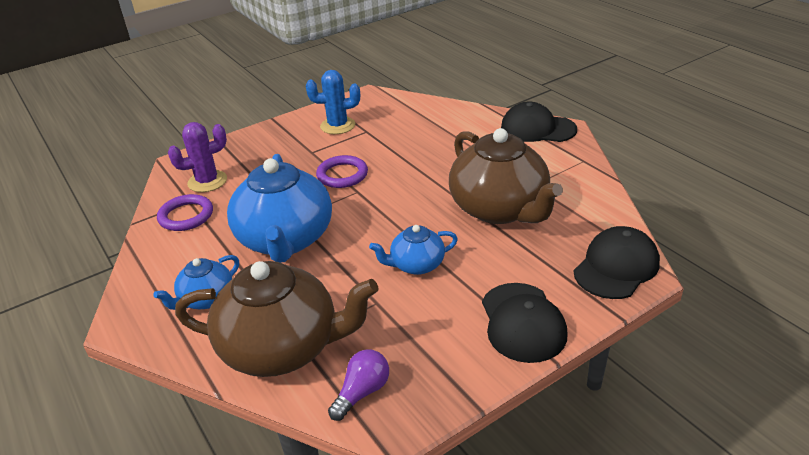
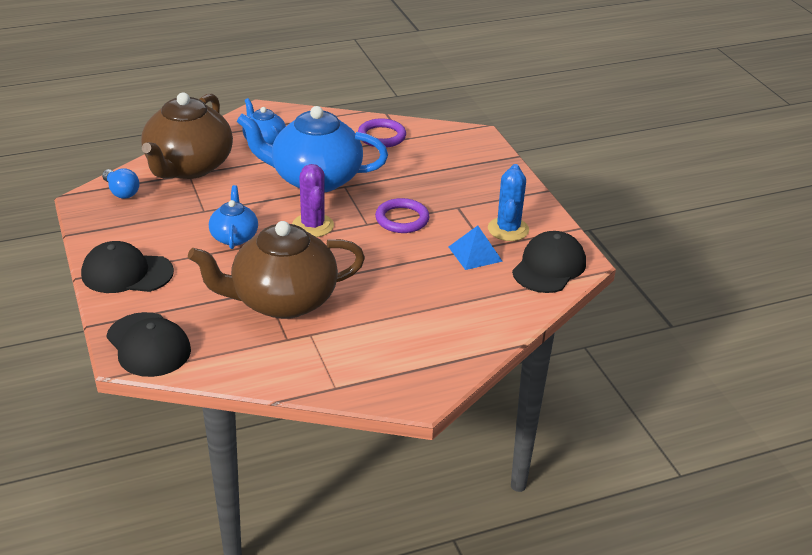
camera: 100 degrees right, 0 degrees up
(207, 181) = (433, 148): purple cactus -> purple cactus (313, 225)
(362, 392) = (121, 192): purple light bulb -> blue light bulb
(379, 134) = (475, 254): none -> blue pyramid
(537, 128) = (428, 374): black cap -> black cap (549, 267)

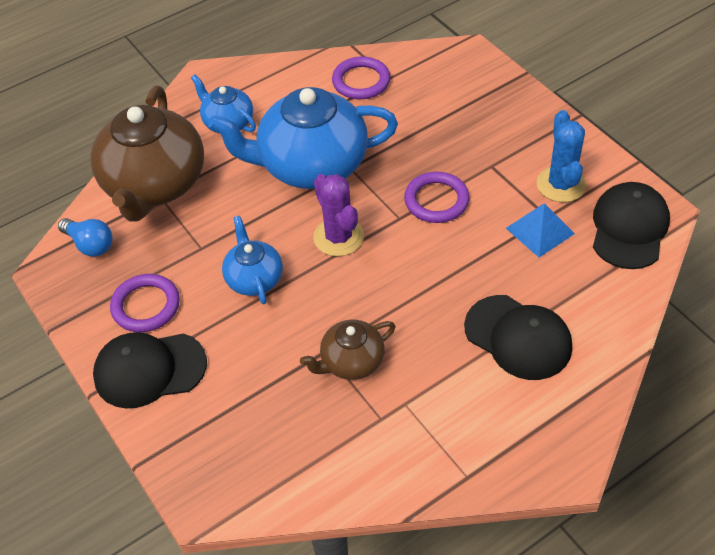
camera: 10 degrees left, 15 degrees up
(144, 236) = (146, 306): none -> purple ring
(148, 345) = (222, 475): black cap -> black cap (518, 337)
(282, 301) = (351, 362): brown teapot -> brown teapot, size x0.50

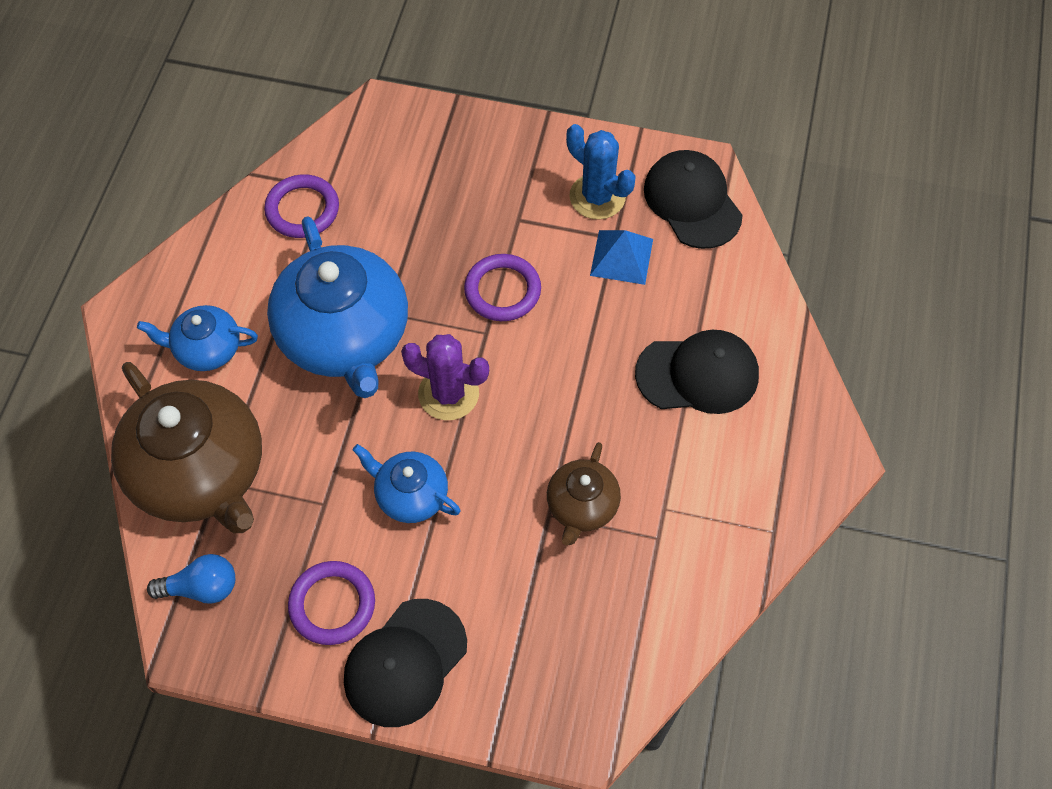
camera: 45 degrees left, 10 degrees up
(311, 165) = (345, 337): blue teapot -> blue teapot turned 60 degrees counterclockwise

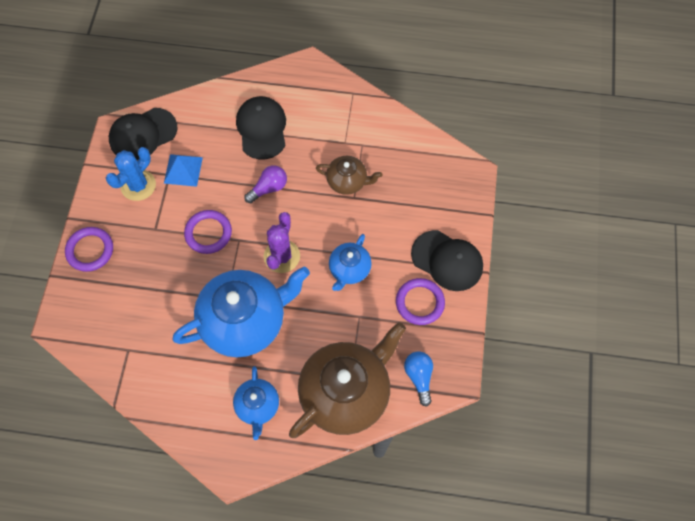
camera: 95 degrees left, 5 degrees up
(302, 209) = (146, 363): purple ring -> purple ring (90, 250)
(578, 380) = (269, 188): none -> purple light bulb

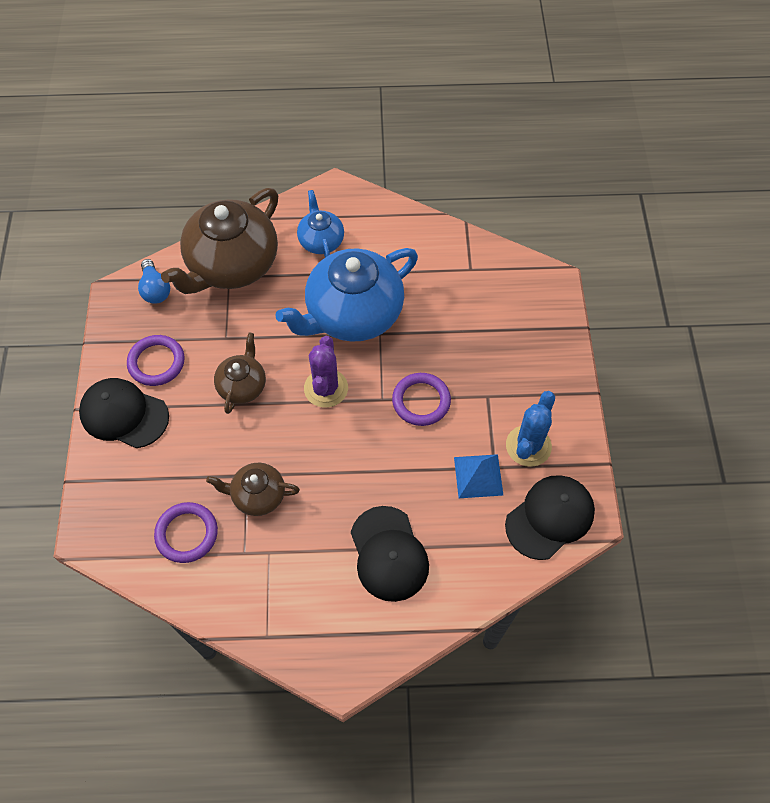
camera: 170 degrees right, 5 degrees down
(90, 250) = (554, 360): purple ring -> purple ring (187, 534)
(269, 188) = (360, 469): purple light bulb -> none
(349, 269) = (242, 386): blue teapot -> brown teapot

